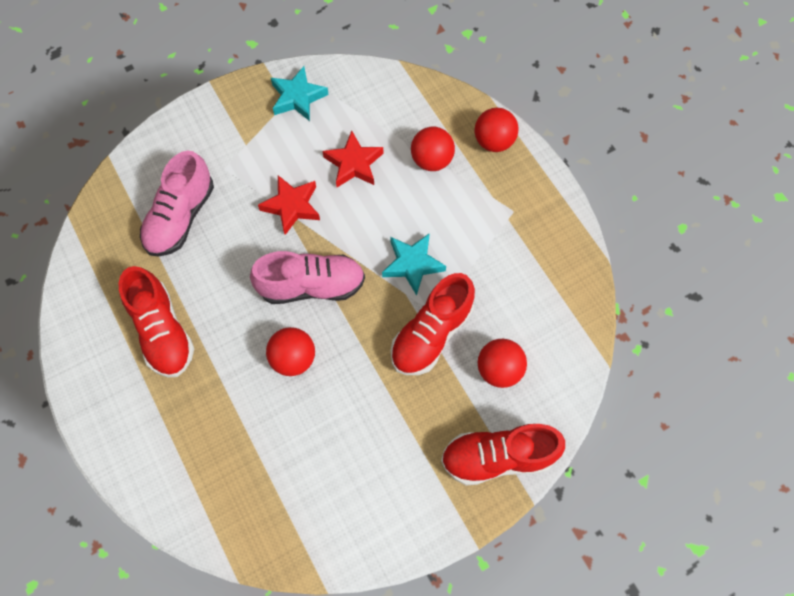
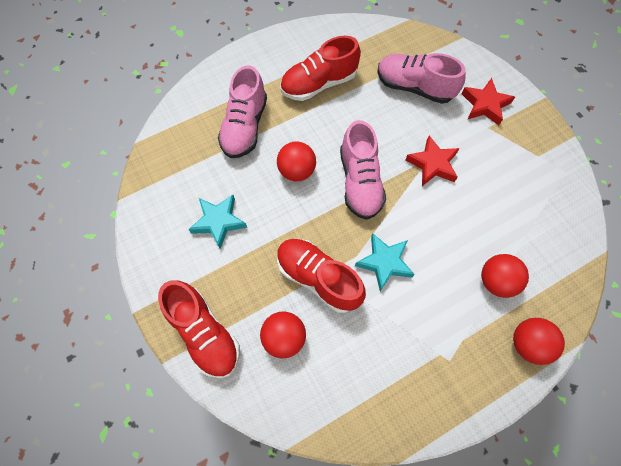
camera: 90 degrees right, 0 degrees up
(222, 426) = (245, 127): none -> pink shoe
(298, 97) = (543, 164): turquoise star -> turquoise star (219, 222)
(353, 164) = (482, 212): red star -> red star (485, 105)
(498, 457) = (204, 333): red shoe -> red shoe turned 150 degrees clockwise

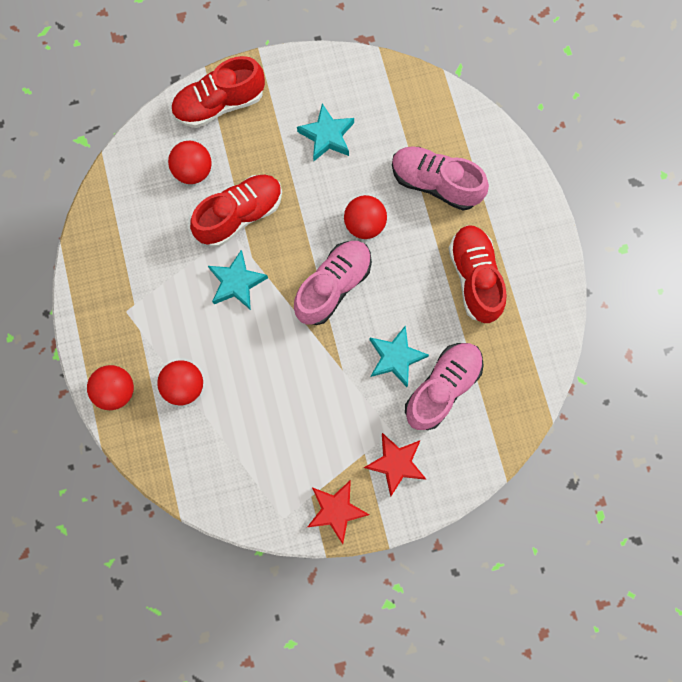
camera: 105 degrees right, 10 degrees up
(360, 182) = (333, 286): pink shoe -> pink shoe turned 120 degrees clockwise
(403, 123) = (395, 357): none -> turquoise star
(432, 164) = (333, 371): red star -> red star (336, 510)

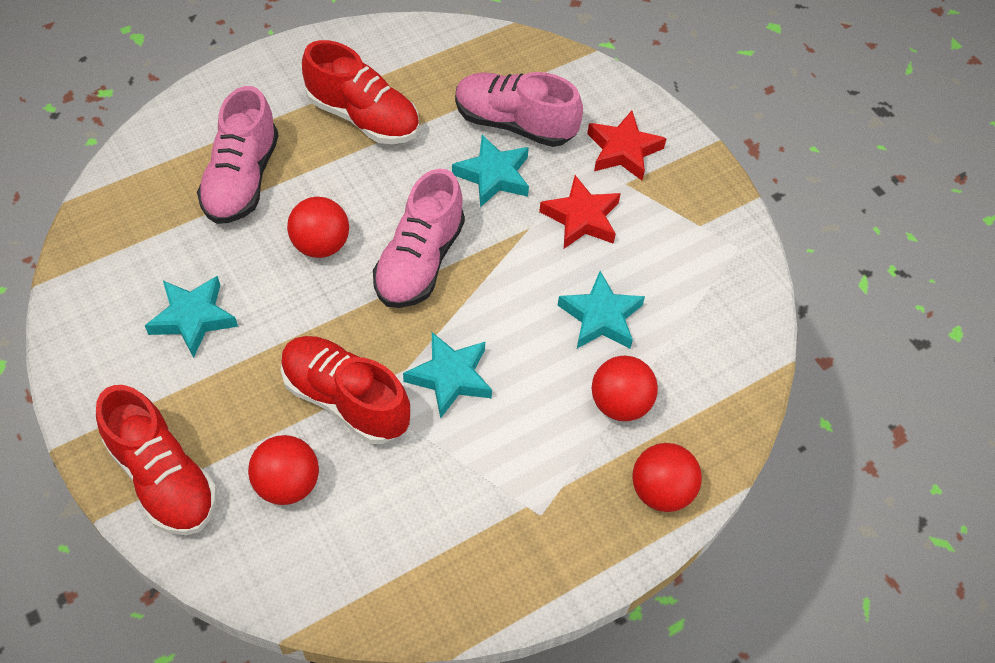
camera: 110 degrees left, 20 degrees down
(253, 395) = (601, 317): none -> turquoise star
(333, 286) = (419, 261): pink shoe -> pink shoe turned 90 degrees counterclockwise
(336, 510) = (703, 196): red star -> red star (581, 218)
(474, 277) = (363, 117): red shoe -> red shoe turned 120 degrees counterclockwise

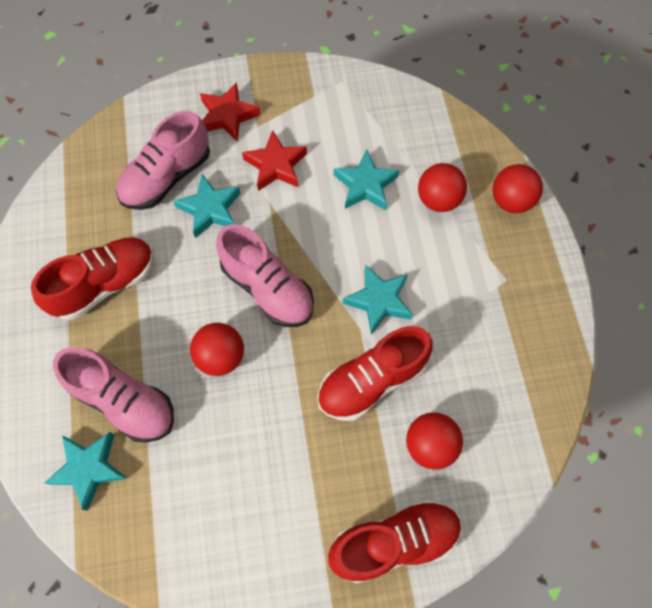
camera: 65 degrees left, 10 degrees up
(193, 318) = (252, 479): turquoise star -> turquoise star (89, 468)

